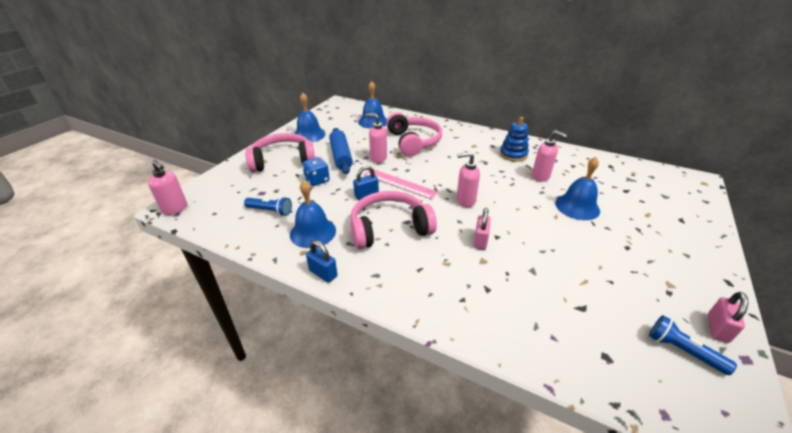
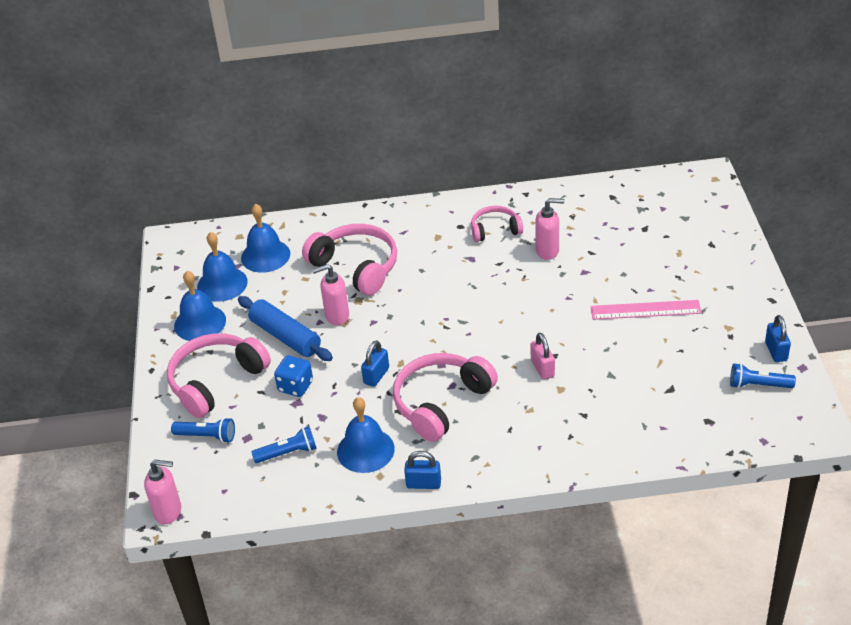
camera: 30 degrees left, 5 degrees up
(244, 182) = (207, 436): none -> blue flashlight
(399, 183) = (398, 340): pink ruler -> pink ruler (645, 310)
(465, 201) = (491, 327): pink soap dispenser -> none
(513, 154) = (495, 230): blue stacking toy -> pink headphones
(577, 207) = (608, 276): blue bell -> blue bell (222, 284)
(717, 328) = (776, 351): pink padlock -> blue padlock

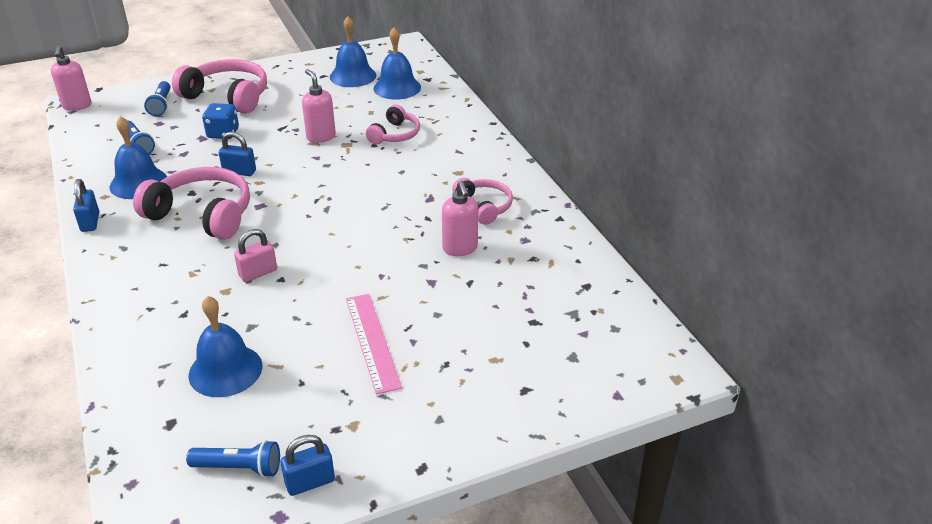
camera: 70 degrees right, 5 degrees down
(200, 323) = (300, 76): blue bell -> blue bell (225, 370)
(285, 336) = (288, 117): blue rolling pin -> none
(356, 267) = (395, 134): pink headphones -> pink headphones, size x0.58
(758, 385) = (239, 468): blue flashlight -> blue flashlight turned 105 degrees clockwise

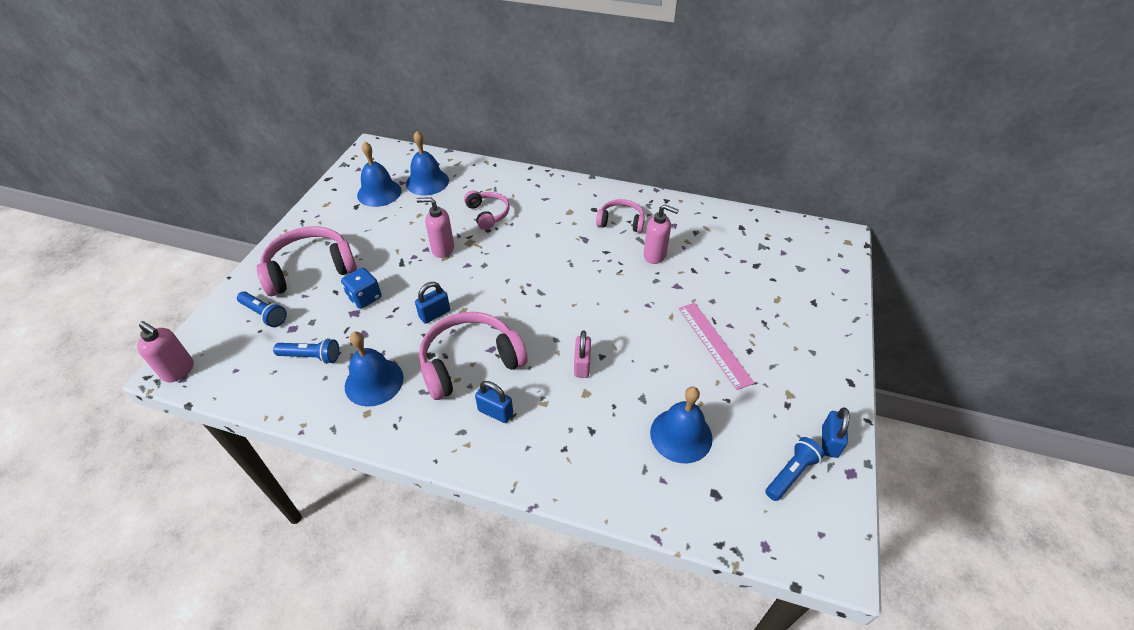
camera: 50 degrees left, 10 degrees up
(90, 222) = (397, 439): blue padlock -> blue padlock (495, 412)
(372, 341) = (714, 344): pink ruler -> pink ruler turned 45 degrees clockwise

